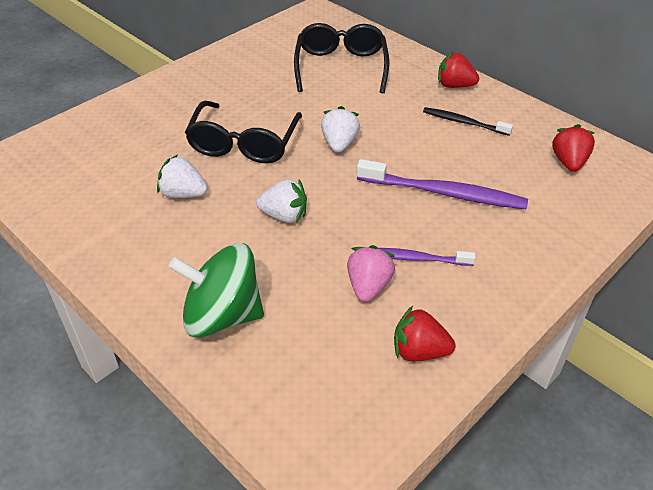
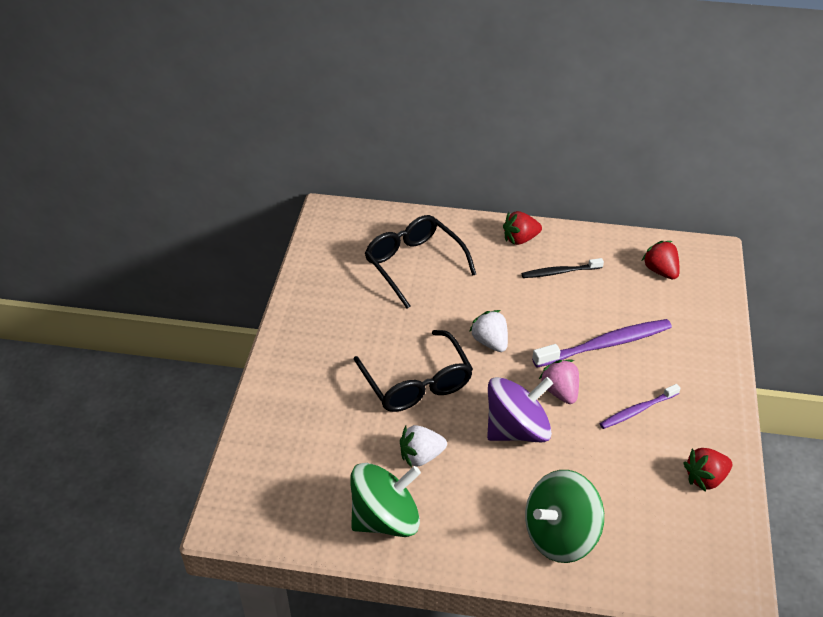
camera: 35 degrees left, 0 degrees up
(101, 221) = (385, 518): none -> green spinning top
(284, 216) = (517, 429): white strawberry -> purple spinning top
(368, 286) = (630, 451): pink strawberry -> pink strawberry (560, 391)

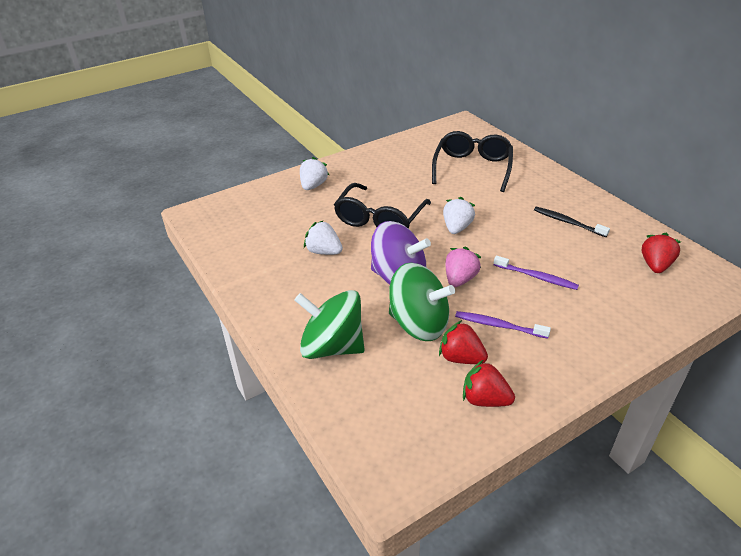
camera: 50 degrees right, 5 degrees down
(299, 393) = (313, 186): none -> white strawberry
(385, 518) = (258, 264): green spinning top -> green spinning top (419, 324)
(520, 239) = (566, 192): red strawberry -> red strawberry (461, 358)
(605, 344) = (536, 277): purple toothbrush -> purple toothbrush, size x0.59

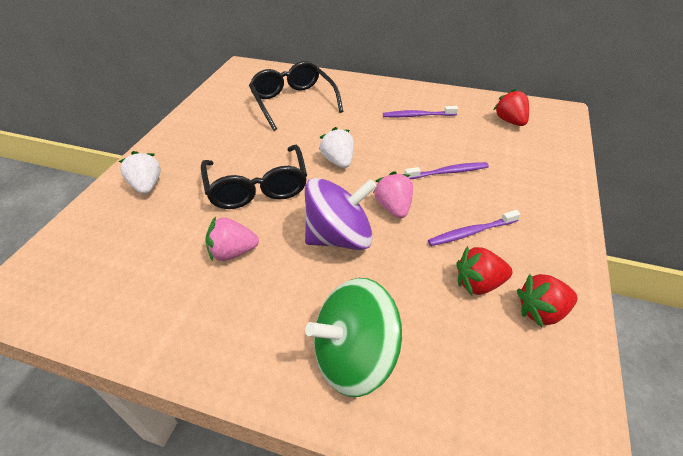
camera: 40 degrees left, 5 degrees up
(324, 251) = (233, 252): white strawberry -> pink strawberry
(419, 324) = (408, 273): green spinning top -> none
(567, 222) = (417, 115): black toothbrush -> purple toothbrush

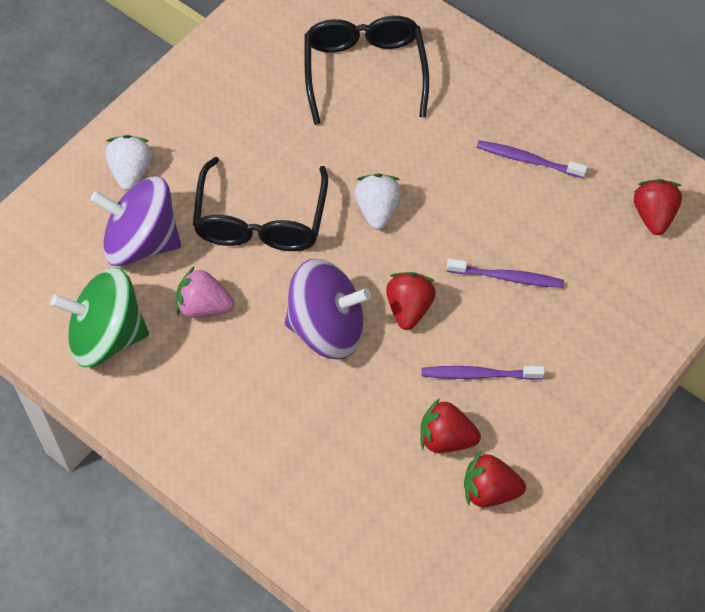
camera: 20 degrees right, 15 degrees up
(166, 224) = (141, 242): none -> purple spinning top
(354, 357) = (281, 467): green spinning top -> green spinning top (107, 336)
(393, 207) = (409, 308): pink strawberry -> red strawberry

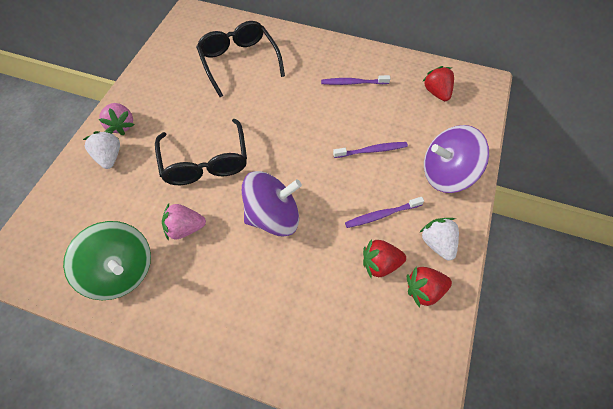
camera: 20 degrees left, 0 degrees up
(107, 336) = (121, 271): green spinning top -> green spinning top turned 120 degrees counterclockwise
(141, 242) = (129, 199): purple spinning top -> purple spinning top (446, 174)
(160, 128) = (121, 125): none -> pink strawberry
(377, 210) = (277, 135): white strawberry -> white strawberry (437, 243)
(409, 308) = (320, 187): red strawberry -> none

